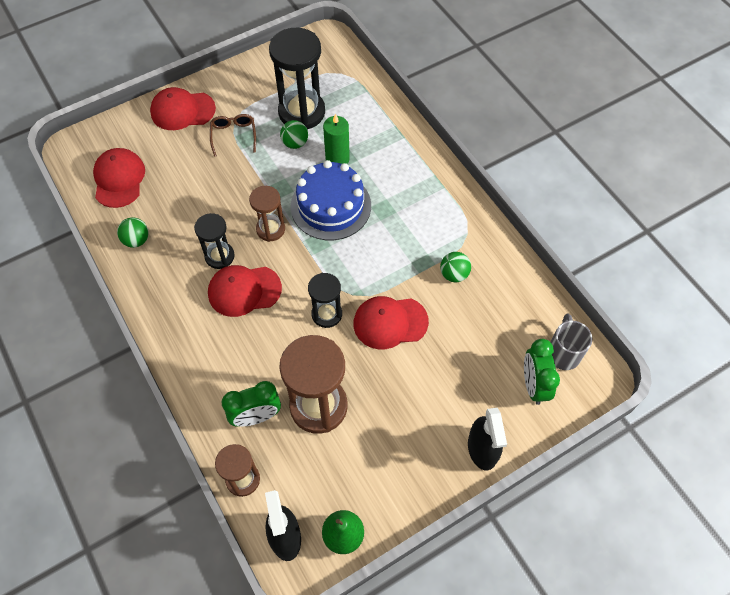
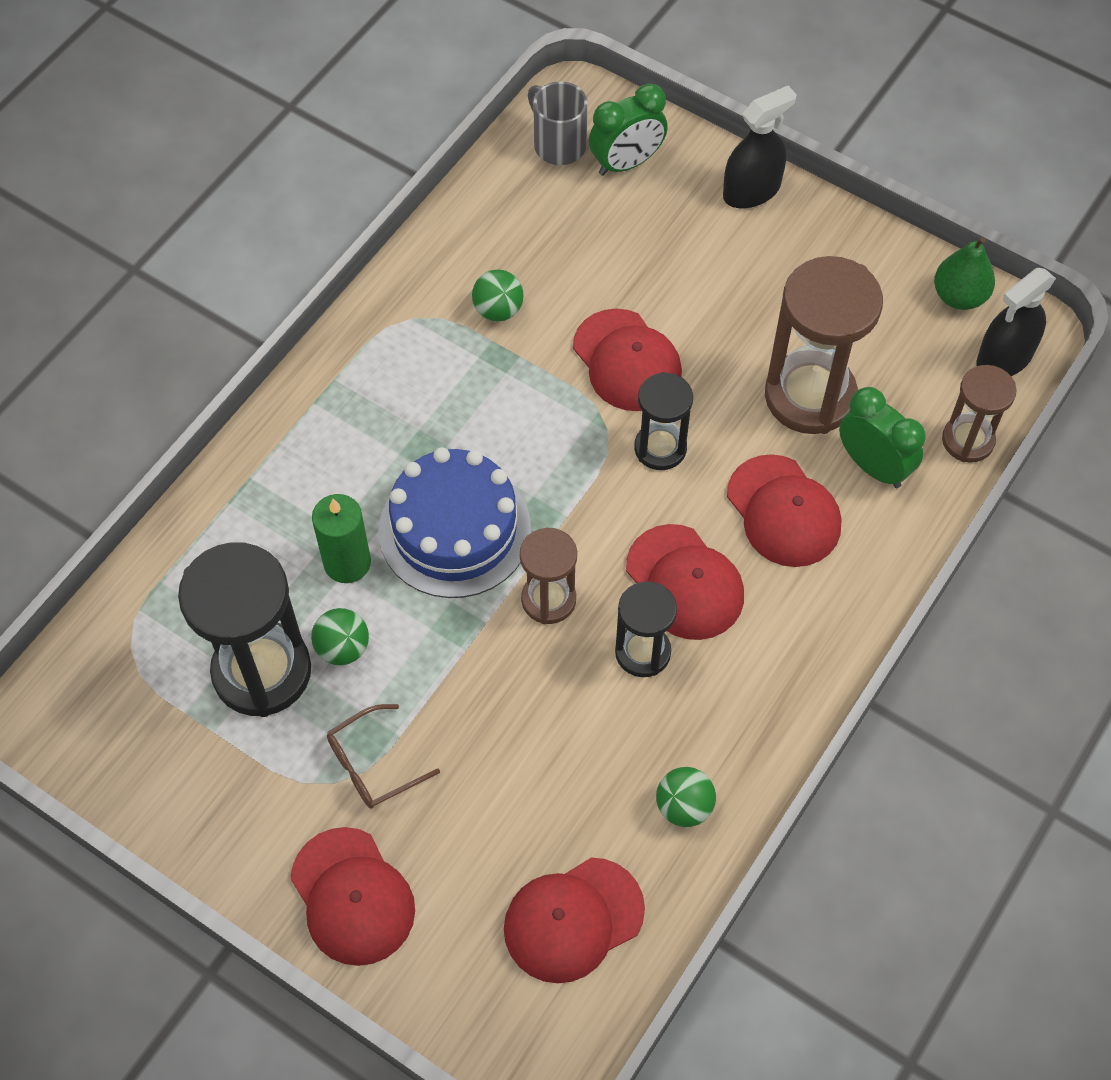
camera: 115 degrees left, 0 degrees up
(256, 356) = (783, 511): none -> red cap
(563, 353) = (558, 145): grey mug -> grey mug turned 75 degrees clockwise

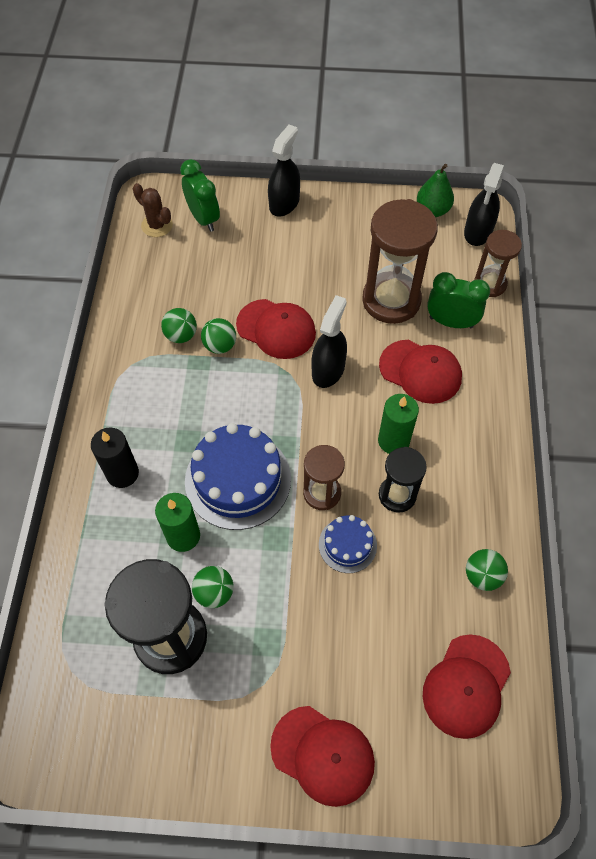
camera: 30 degrees left, 0 degrees up
(321, 450) = (122, 473): none -> black candle
(373, 765) = (281, 658): brown glasses -> none
(539, 347) = (220, 345): none -> green ball
(539, 679) = (347, 545): none -> blue cake
(558, 145) = (157, 225): grey mug -> brown cactus
(626, 163) = (203, 218): green clock -> green clock turned 60 degrees counterclockwise
(660, 448) = (328, 370): black hourglass -> black spray bottle
(685, 582) = (393, 441): red cap -> green candle

